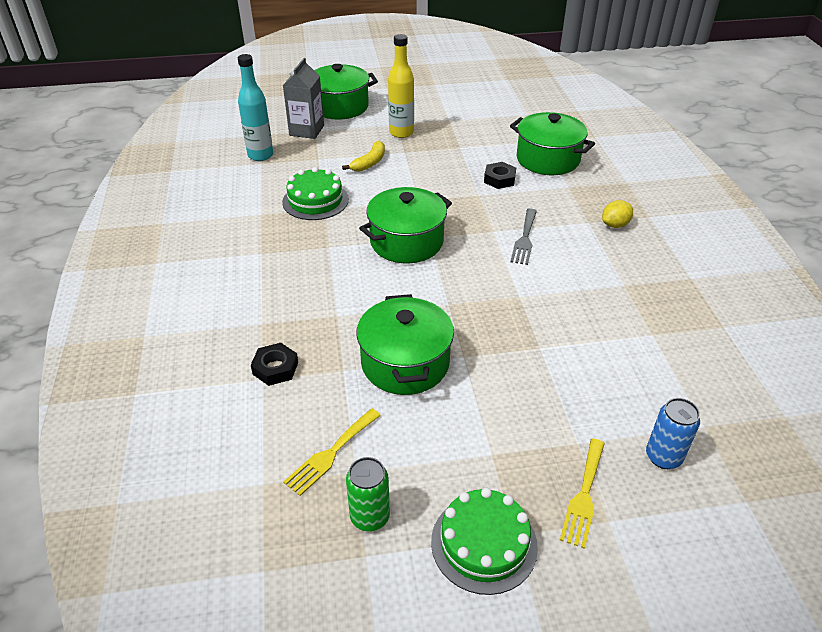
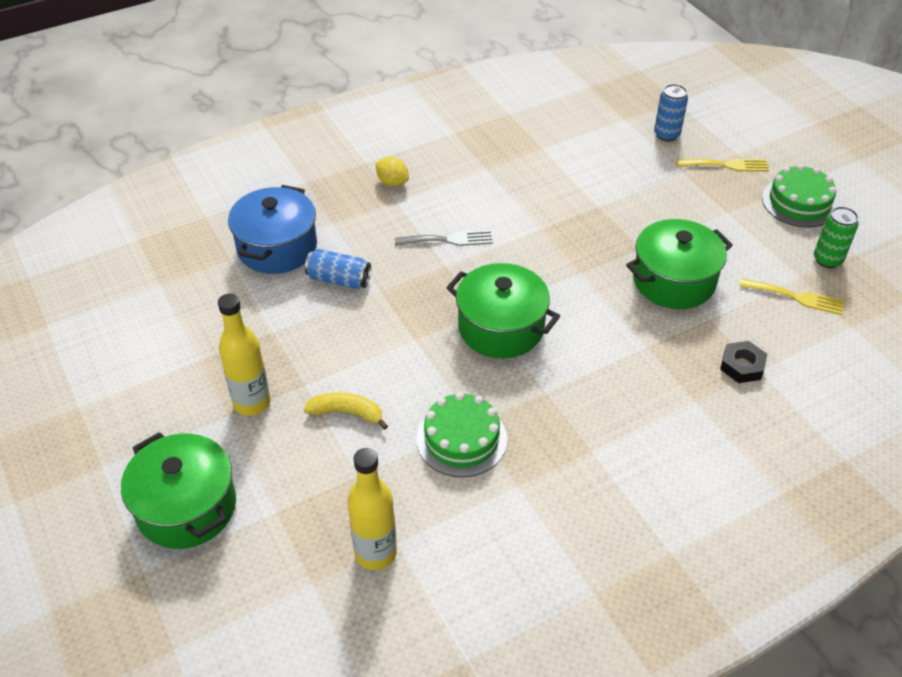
camera: 110 degrees left, 5 degrees up
(260, 155) = (375, 553): turquoise bottle -> yellow bottle
(306, 130) = (280, 523): grey carton -> none
(499, 179) = (339, 279): black nut -> blue can
(548, 159) = (277, 247): green pot -> blue pot

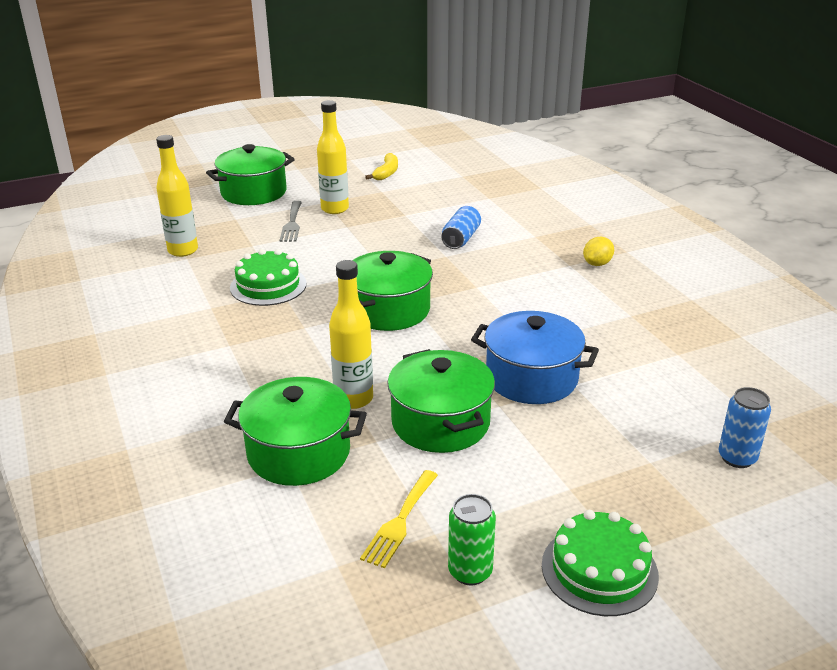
camera: 95 degrees right, 15 degrees down
(277, 247) = (502, 214): blue pot -> blue pot (531, 378)
(347, 413) = (312, 241): yellow banana -> yellow banana (386, 173)
(448, 240) = (512, 289): grey fork -> grey fork (292, 224)
(657, 339) = (353, 399): none -> yellow bottle
(727, 165) = (677, 507): yellow fork -> none
(742, 366) = (299, 453): black nut -> green pot

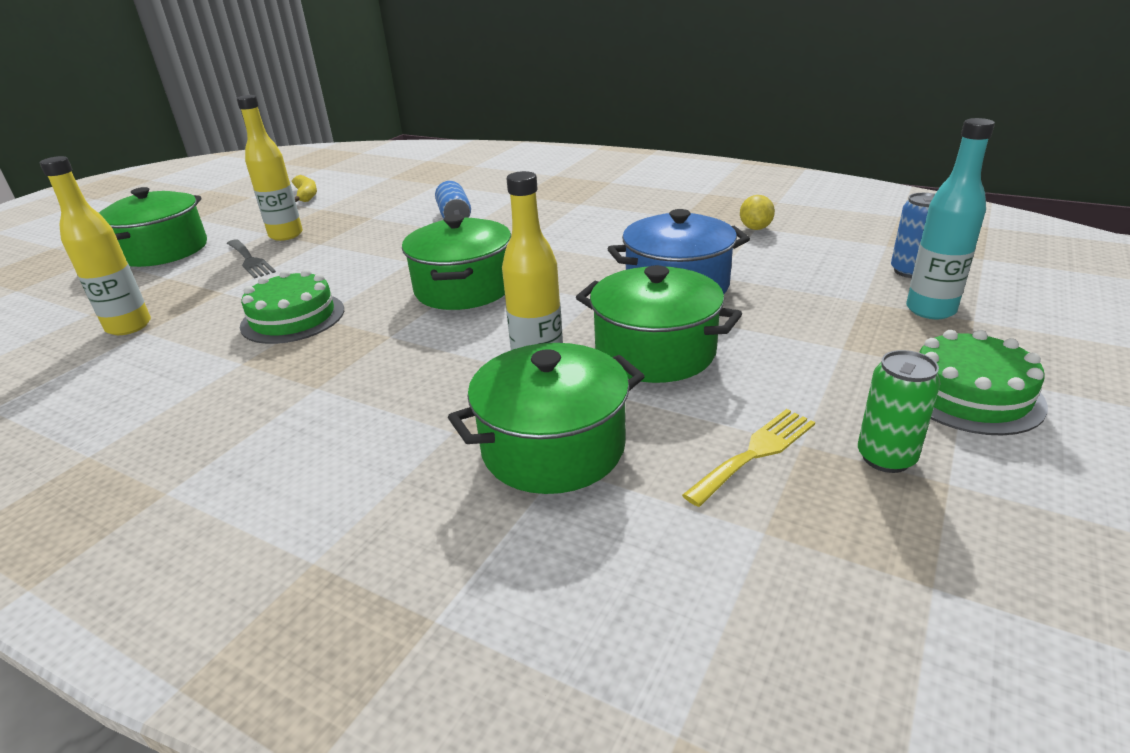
camera: 35 degrees left, 0 degrees up
(400, 522) = (755, 453): yellow fork -> yellow fork turned 120 degrees counterclockwise
(597, 264) = (601, 196): yellow lemon -> yellow lemon (755, 228)
(690, 497) = (930, 310): none -> turquoise bottle

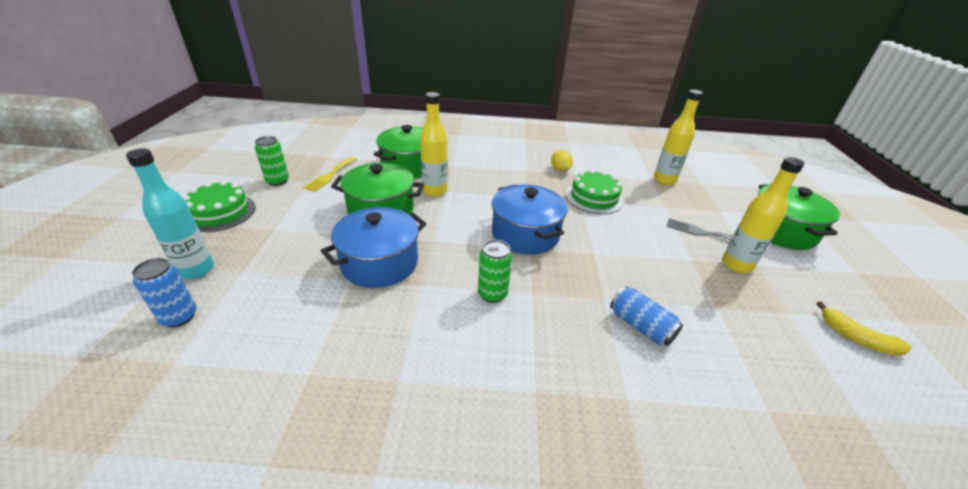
camera: 150 degrees right, 5 degrees up
(464, 288) = (525, 234): green pot -> blue pot
(563, 247) = (492, 294): none -> green can
(755, 228) = (310, 371): yellow lemon -> yellow lemon (560, 170)

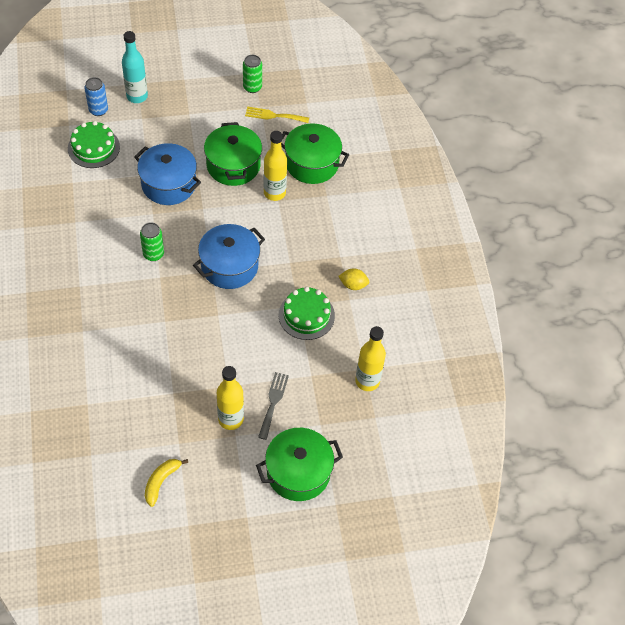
camera: 75 degrees right, 20 degrees up
(220, 212) = (199, 76): green cake -> green cake (93, 148)
(560, 170) = (353, 285): yellow lemon -> yellow lemon turned 45 degrees clockwise
(640, 326) = (142, 342): blue can -> none

